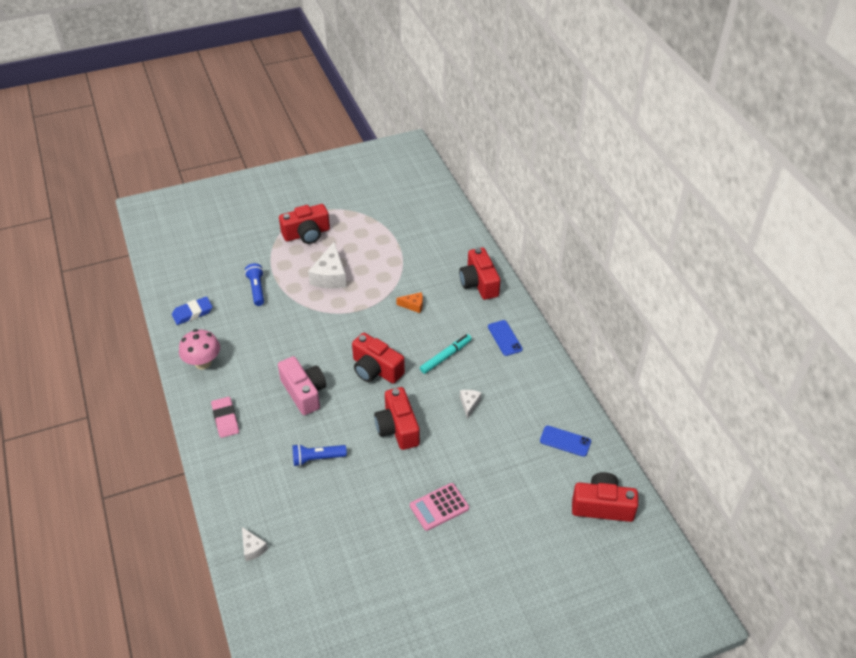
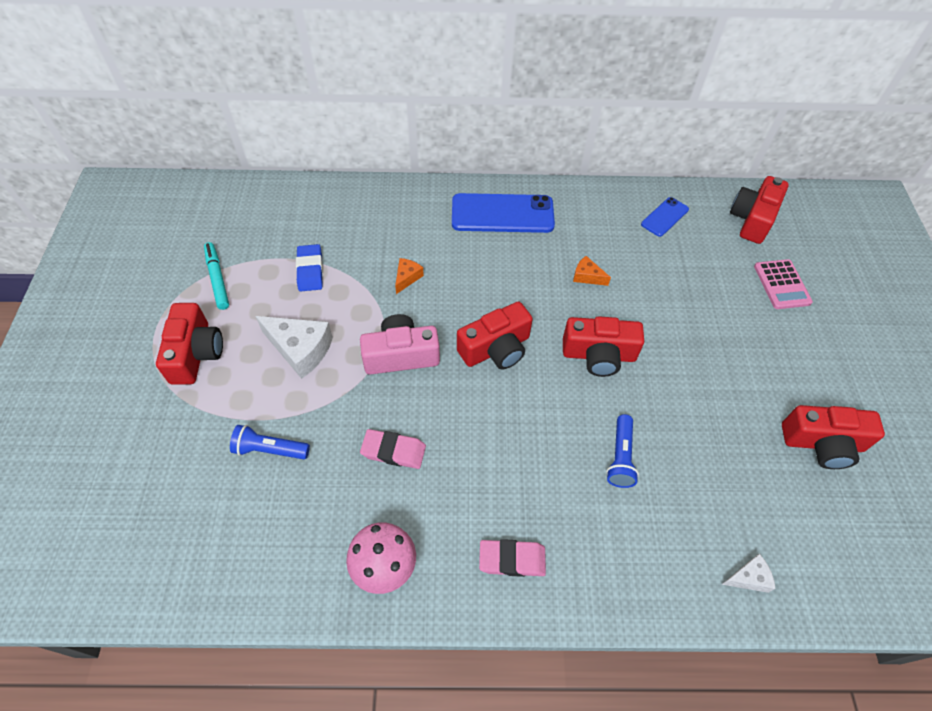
camera: 70 degrees left, 10 degrees up
(192, 313) = (266, 558): blue eraser -> blue eraser (310, 270)
(277, 343) = (393, 451): none -> pink eraser
(304, 392) = (502, 441): pink camera -> pink camera (401, 355)
(439, 507) = (725, 351): pink calculator -> pink calculator (781, 284)
(446, 356) = (506, 274): turquoise marker -> turquoise marker (217, 279)
(469, 404) = (587, 276): white cheese -> orange cheese
(479, 283) = (405, 206): red camera -> red camera (822, 443)
(504, 338) = (502, 214): blue phone -> blue phone, size x1.91

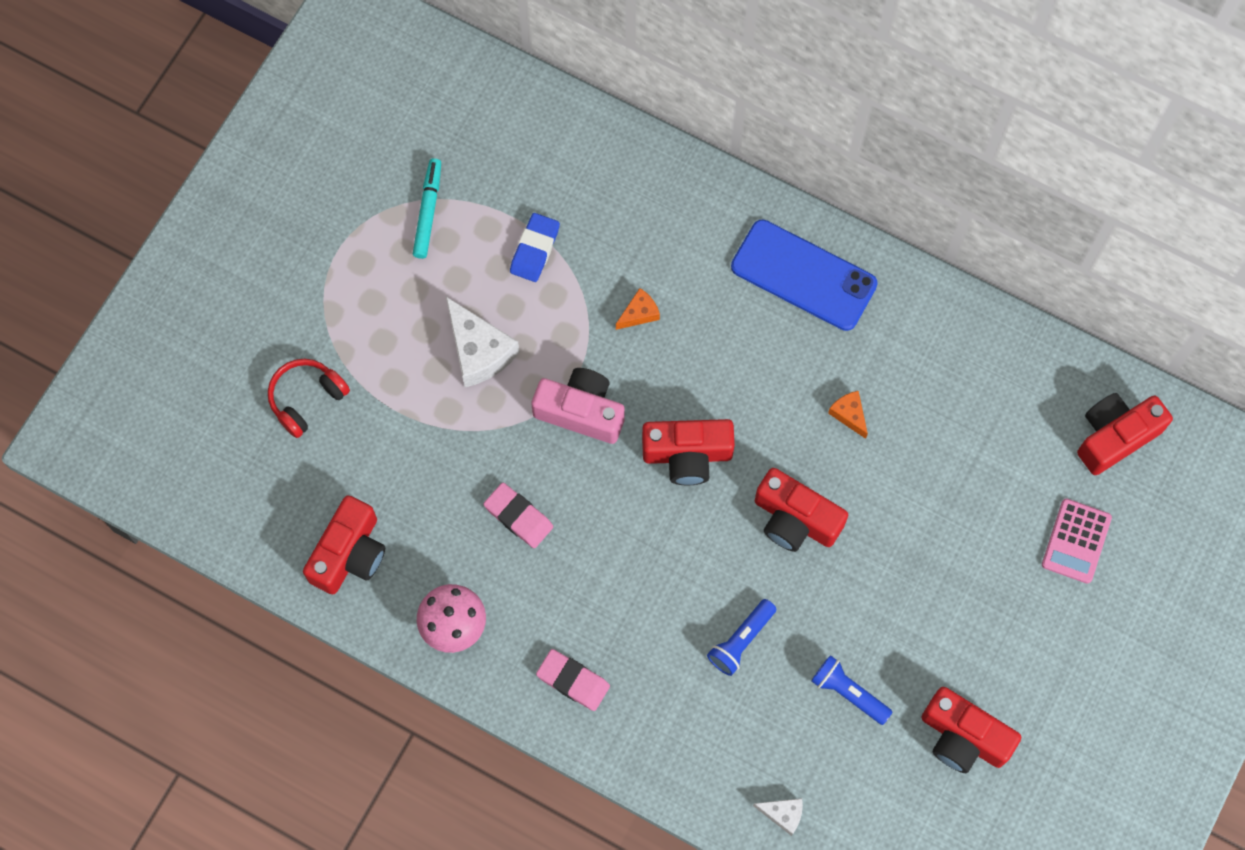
camera: 30 degrees right, 15 degrees up
(170, 445) = (307, 399): none -> red headphones
(196, 353) = (369, 302): red camera -> red camera (349, 554)
(270, 449) = (400, 453): blue flashlight -> blue flashlight (848, 692)
(664, 217) = (1004, 378): blue phone -> none

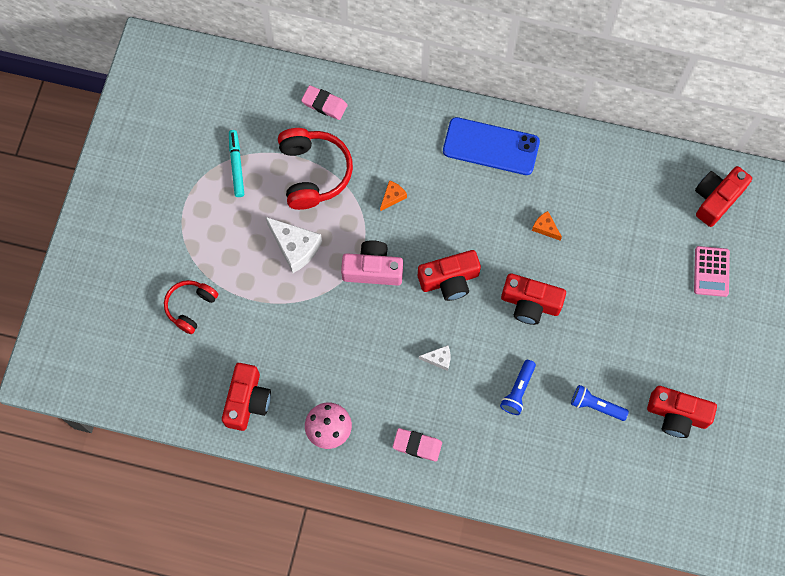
camera: 15 degrees left, 0 degrees up
(518, 517) = (351, 348): pink eraser -> pink eraser (324, 104)
(534, 249) = (313, 173): blue eraser -> red headphones
(783, 814) = (577, 495): white cheese -> white cheese (439, 359)

